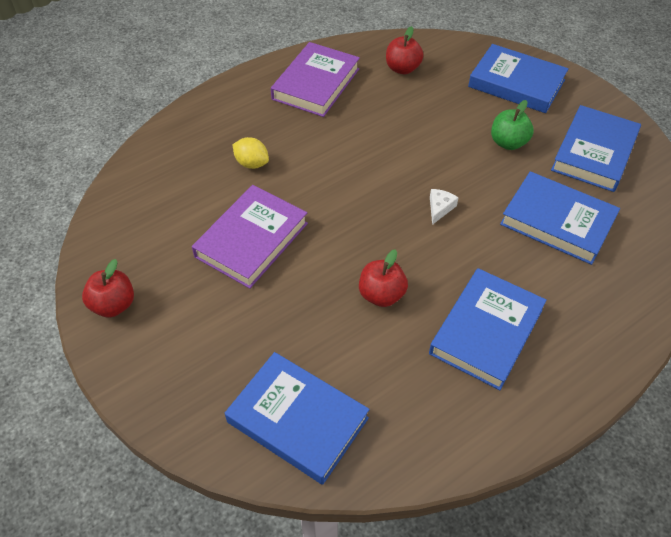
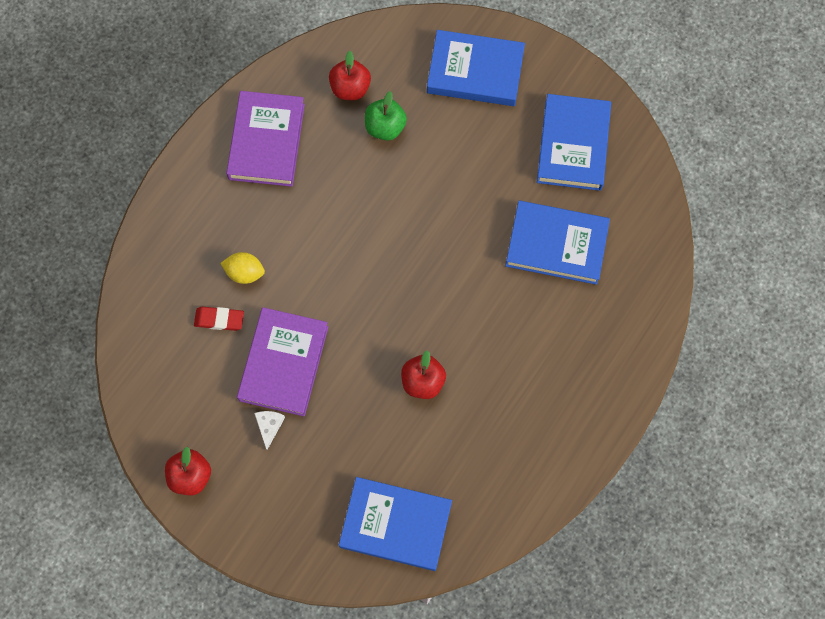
camera: 20 degrees left, 20 degrees up
(211, 190) = (219, 319): none -> red eraser
(439, 208) = (445, 266): white cheese -> white cheese (269, 426)
(486, 331) = (523, 387): blue book -> none
(508, 143) = (487, 159): green apple -> green apple (385, 127)

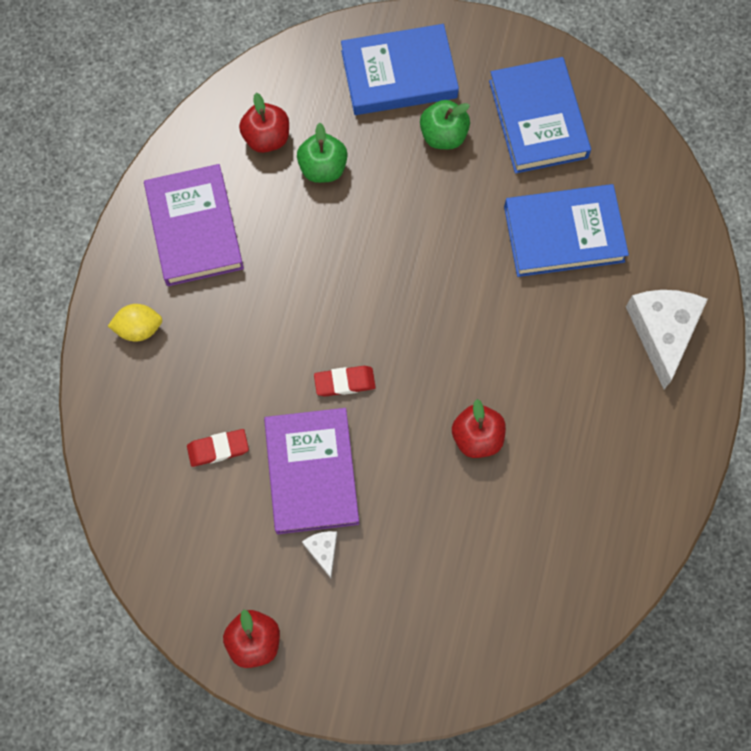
camera: 20 degrees left, 0 degrees up
(245, 272) = (227, 385): yellow lemon -> yellow lemon (139, 328)
(336, 302) = (344, 382): none -> red eraser
(395, 525) = (510, 610): blue book -> none
(491, 133) = (443, 135): none -> green apple
(604, 351) = (662, 332): none -> white cheese

